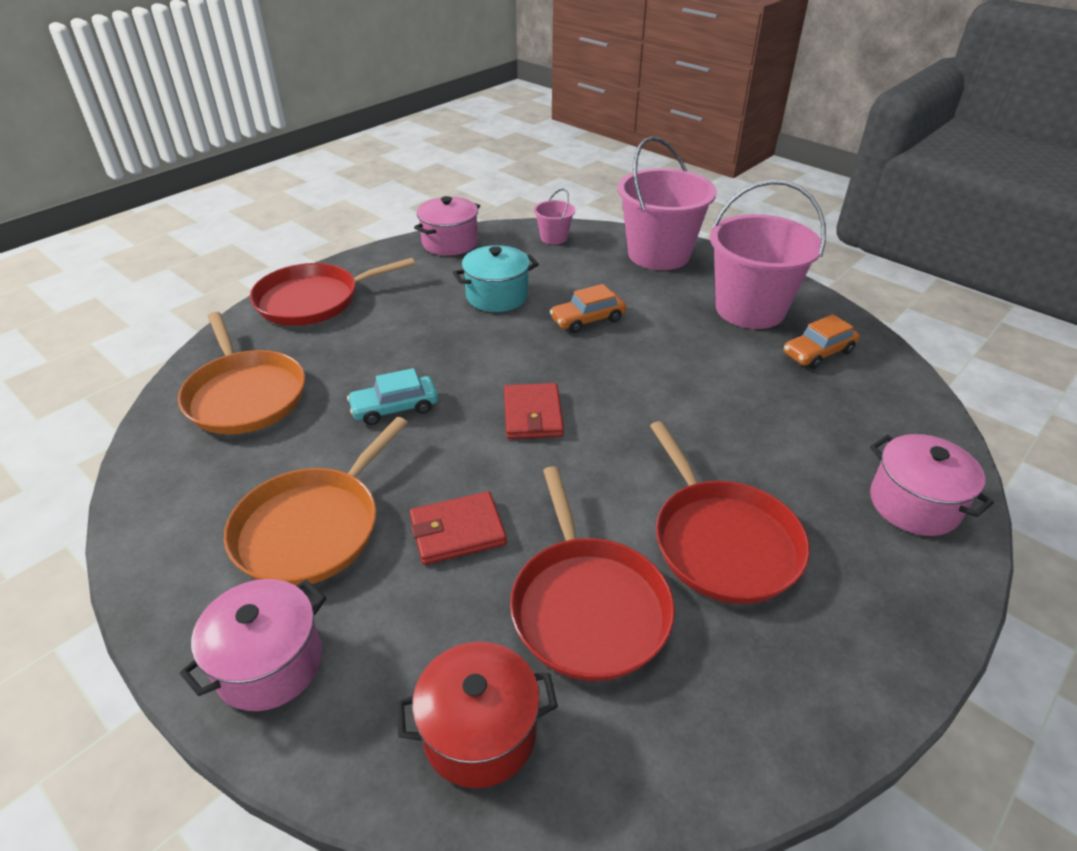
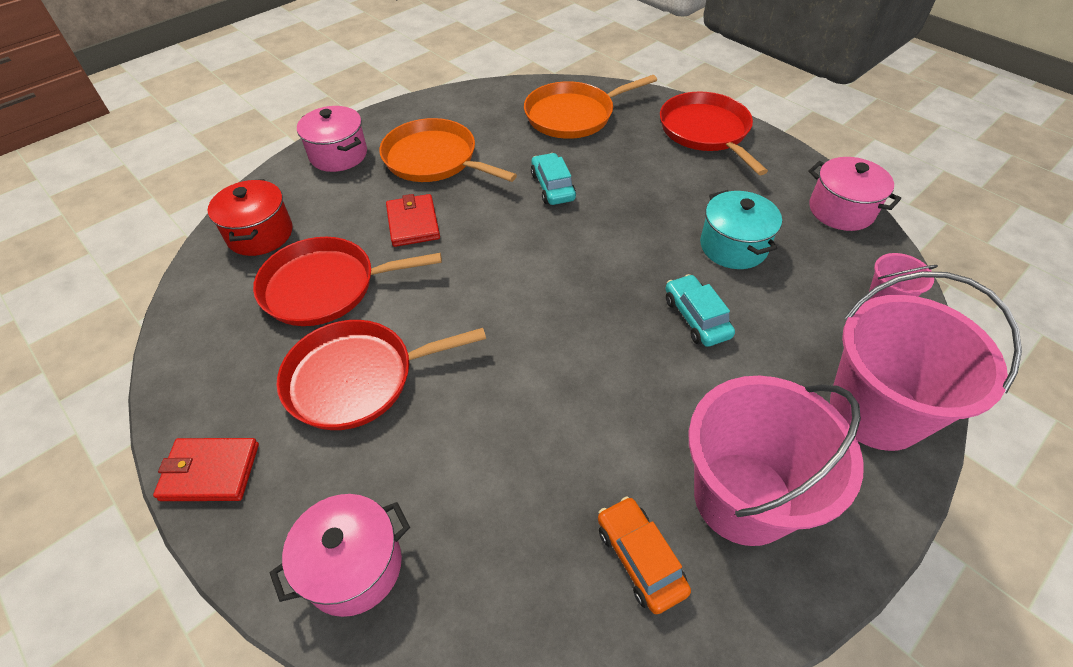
camera: 95 degrees right, 10 degrees up
(532, 415) = (536, 266): red wallet -> red wallet (210, 471)
(587, 319) = (696, 317): orange car -> turquoise car

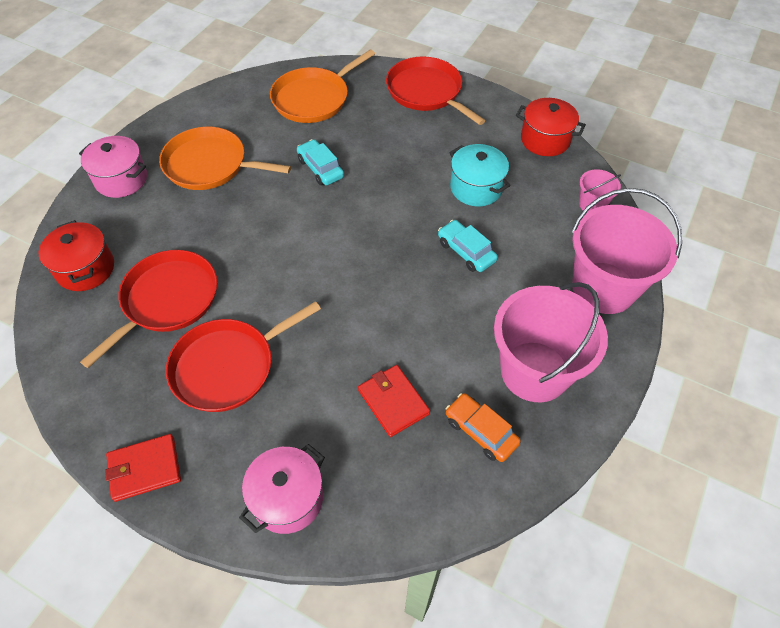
camera: 20 degrees left, 5 degrees up
(325, 287) = (167, 300): red pan -> red pan turned 150 degrees clockwise
(413, 223) = (217, 227): red wallet -> red wallet (393, 402)
(841, 210) = (545, 140): pink pot -> red pot

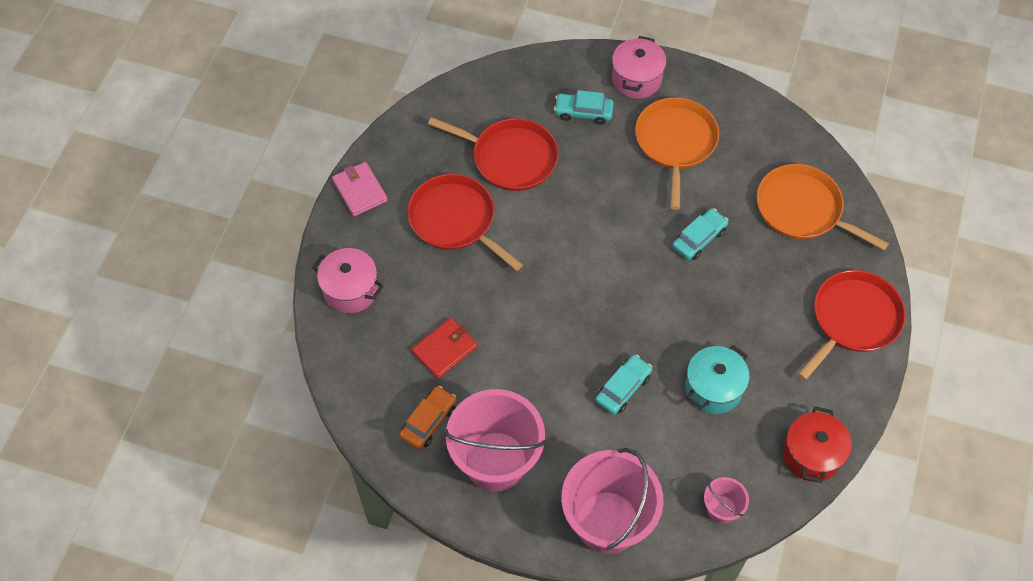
camera: 80 degrees right, 5 degrees up
(85, 269) = (529, 89): red pot -> none
(139, 227) = (583, 112): none -> turquoise car
(144, 468) = (360, 190): red wallet -> pink wallet

